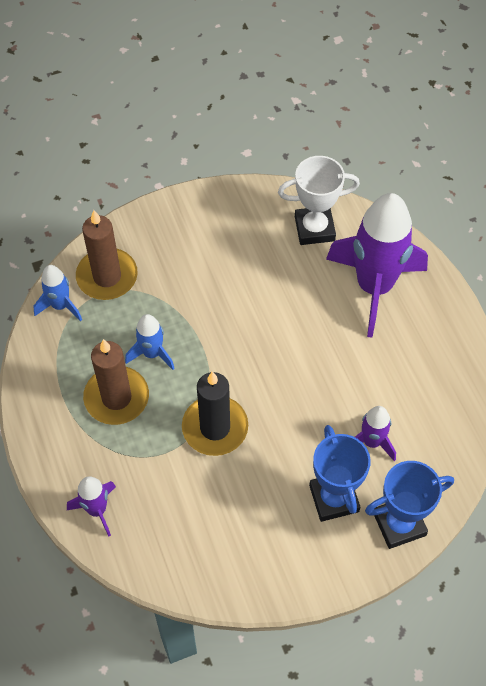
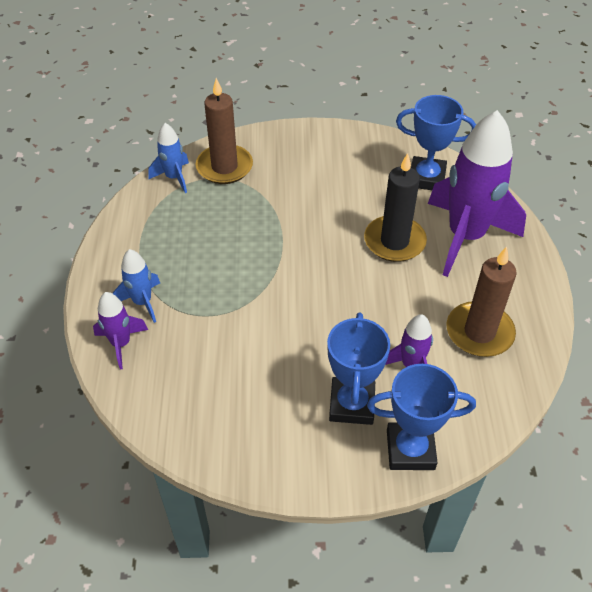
camera: 20 degrees right, 10 degrees down
(116, 397) = (186, 259): brown candle -> brown candle (479, 332)
(152, 353) = (234, 234): blue rocket -> blue rocket (142, 302)
(215, 427) = (263, 308): black candle -> black candle (394, 241)
(314, 229) = (426, 178): white trophy -> blue trophy

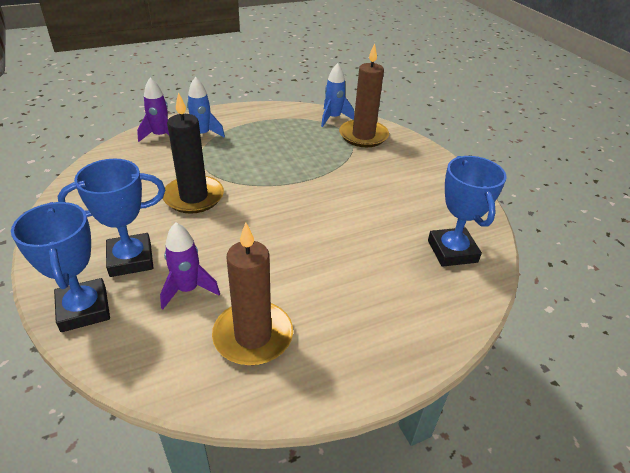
camera: 65 degrees right, 10 degrees down
(394, 241) = (344, 246): black candle -> black candle (194, 197)
(465, 237) = (388, 298): purple rocket -> none

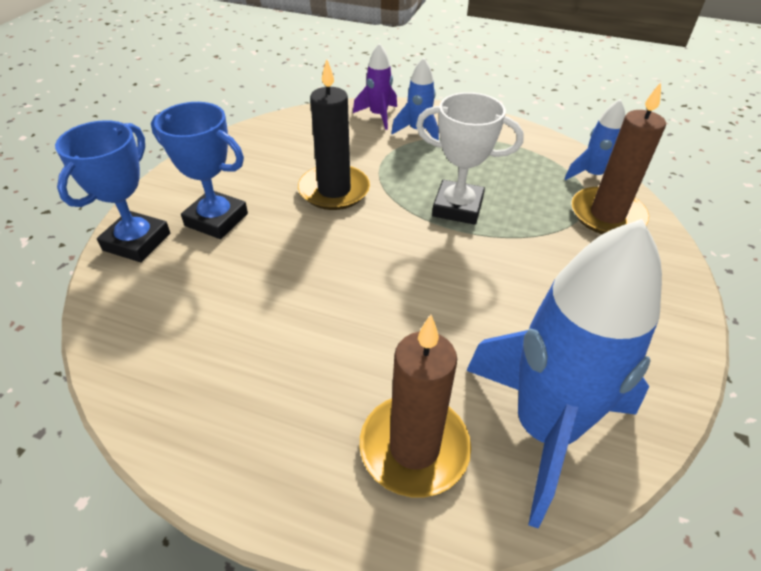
camera: 45 degrees right, 5 degrees up
(188, 289) = (222, 276): purple rocket -> none
(253, 336) = (216, 359): brown candle -> brown candle (414, 447)
(284, 169) = (457, 207): none -> white trophy
(452, 251) = (544, 429): blue trophy -> blue rocket

